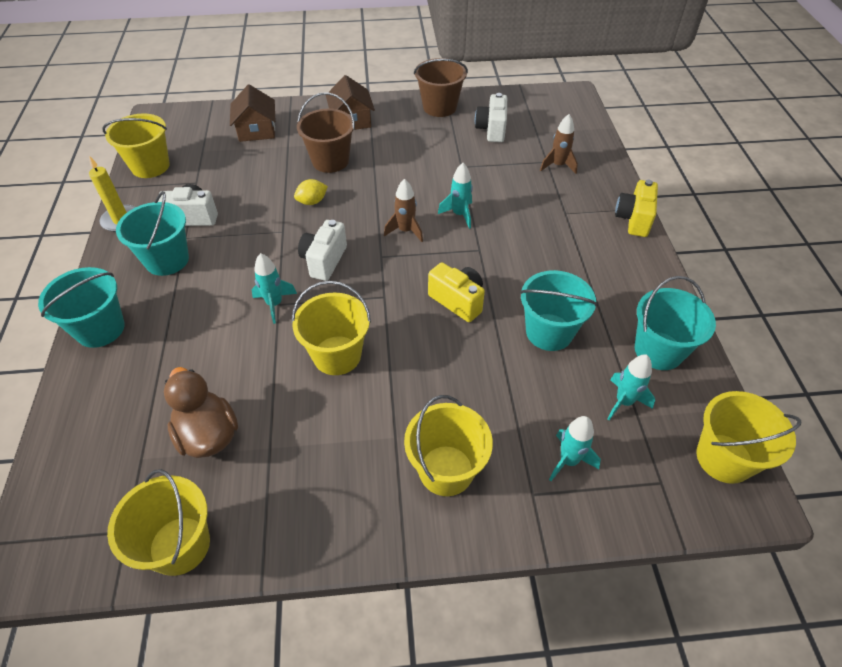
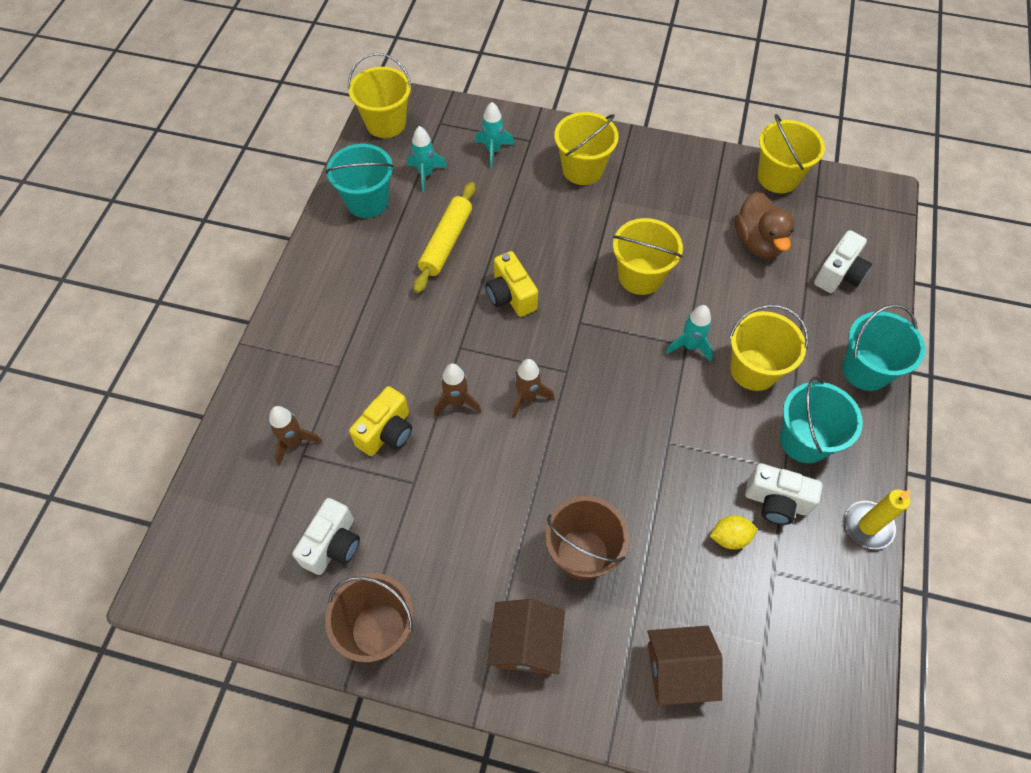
camera: 160 degrees left, 10 degrees up
(150, 166) = (841, 632): yellow bucket -> yellow bucket (754, 370)
(256, 130) = (678, 670): brown house -> brown house turned 75 degrees clockwise
(312, 202) = (623, 480): yellow lemon -> yellow lemon (729, 537)
(324, 261) = (629, 384): white camera -> white camera (838, 274)
(459, 214) = (456, 402): turquoise rocket -> brown rocket
(549, 332) = (446, 242): turquoise bucket -> yellow rolling pin
(633, 219) = (274, 334): yellow camera -> yellow camera (387, 432)

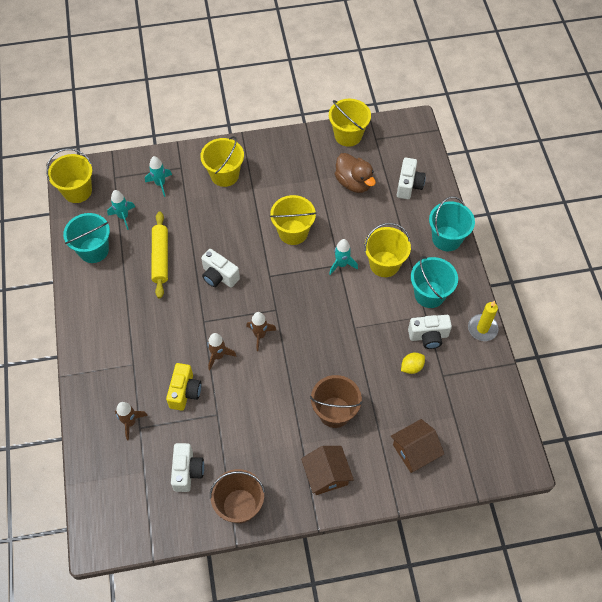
camera: 25 degrees left, 0 degrees up
(511, 296) = (219, 276): yellow camera -> white camera

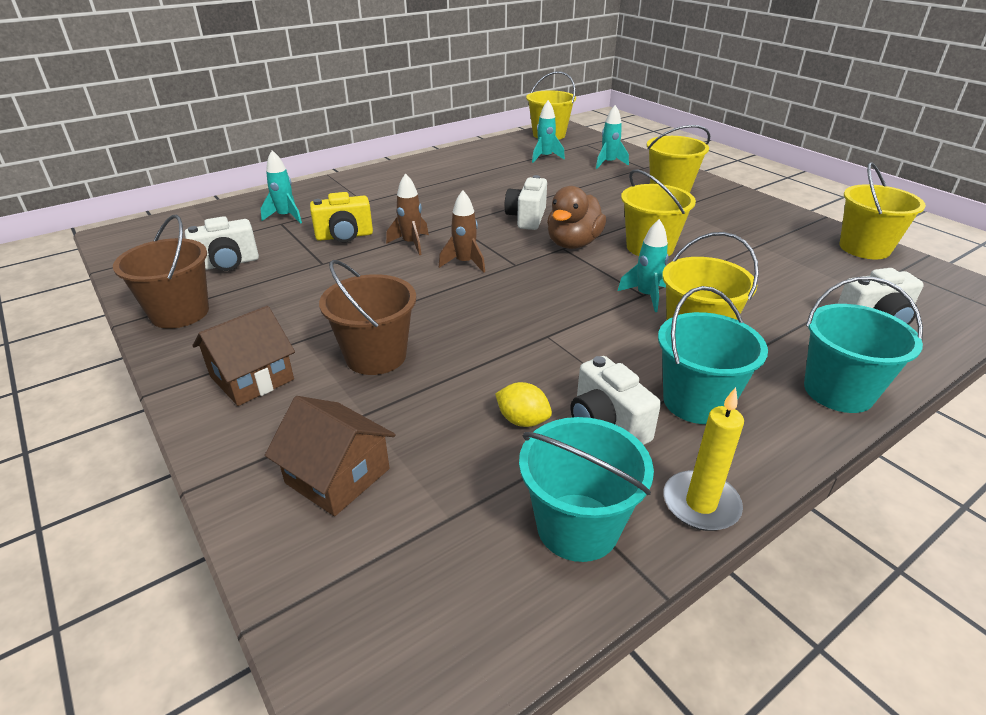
camera: 65 degrees right, 25 degrees down
(93, 250) = (489, 155): turquoise bucket -> turquoise bucket (577, 527)
(130, 422) = (286, 217): brown rocket -> turquoise rocket
(160, 258) = (516, 184): yellow rolling pin -> none
(354, 183) = (797, 271): brown duck -> brown duck (573, 244)

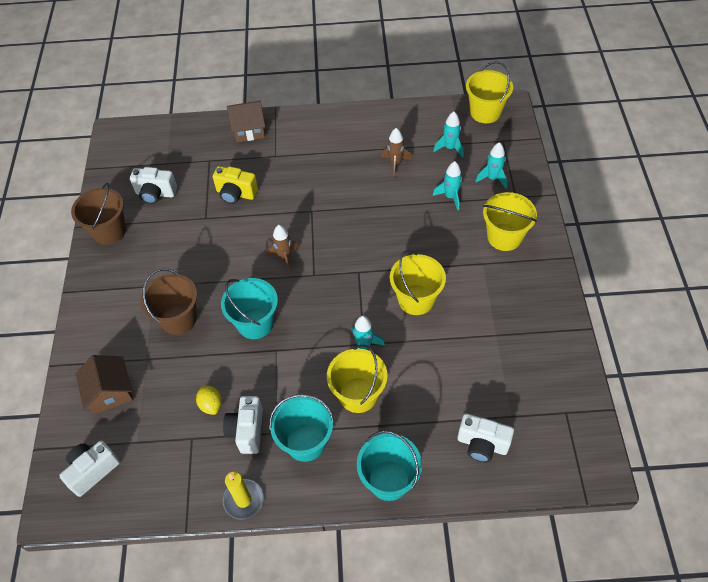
camera: 35 degrees right, 20 degrees up
(252, 378) = (113, 304): brown house -> brown house (249, 129)
(286, 217) = (216, 154): turquoise rocket -> turquoise rocket (450, 197)
(411, 244) = (269, 221): brown rocket -> brown rocket (395, 164)
(526, 218) = (364, 226): white camera -> white camera (93, 470)
(573, 244) = (369, 270): brown duck -> none
(577, 527) = (182, 478): turquoise bucket -> turquoise bucket (255, 323)
(864, 248) = (571, 377): yellow bucket -> none

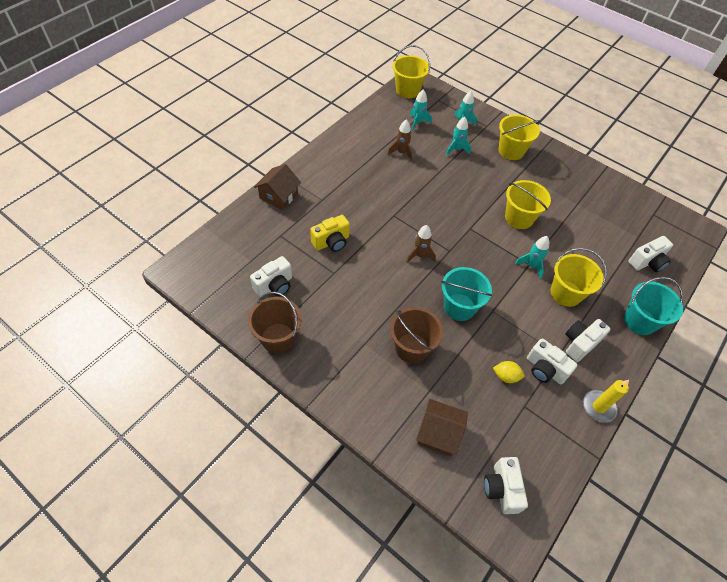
camera: 55 degrees left, 0 degrees up
(305, 442) = (579, 343): turquoise bucket -> white camera

